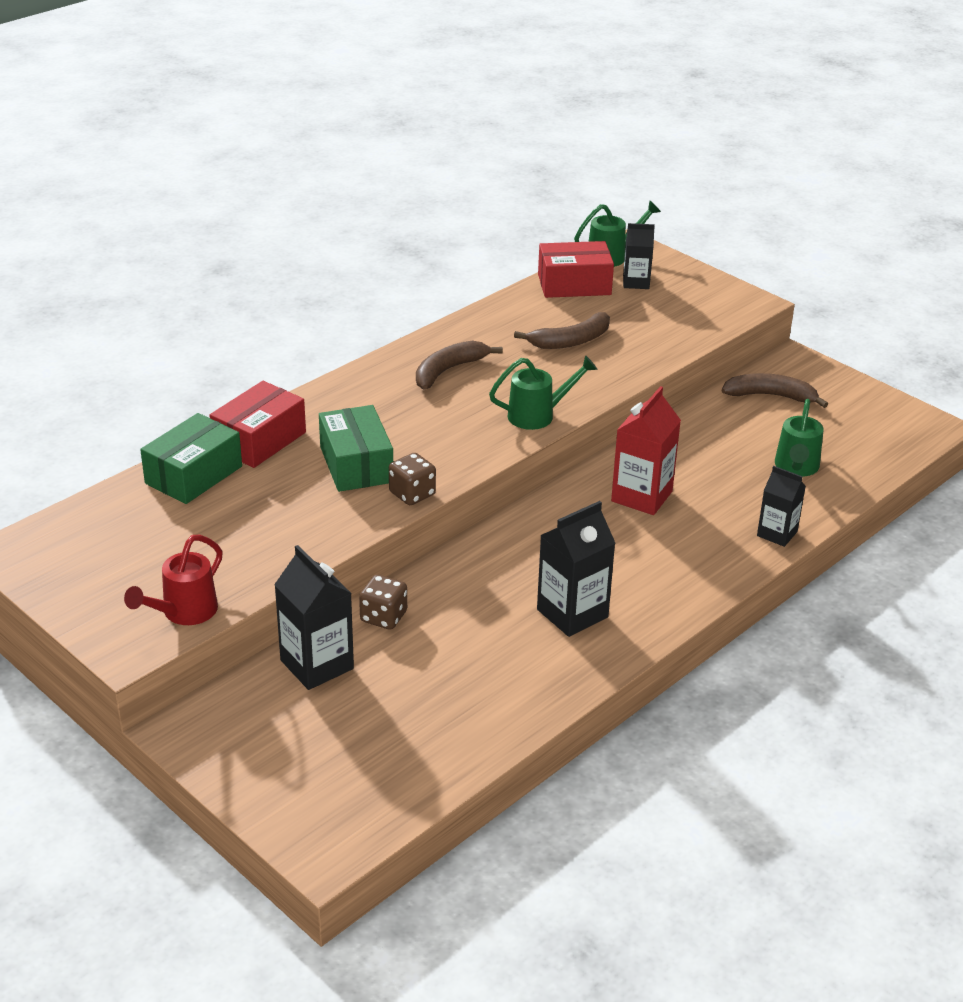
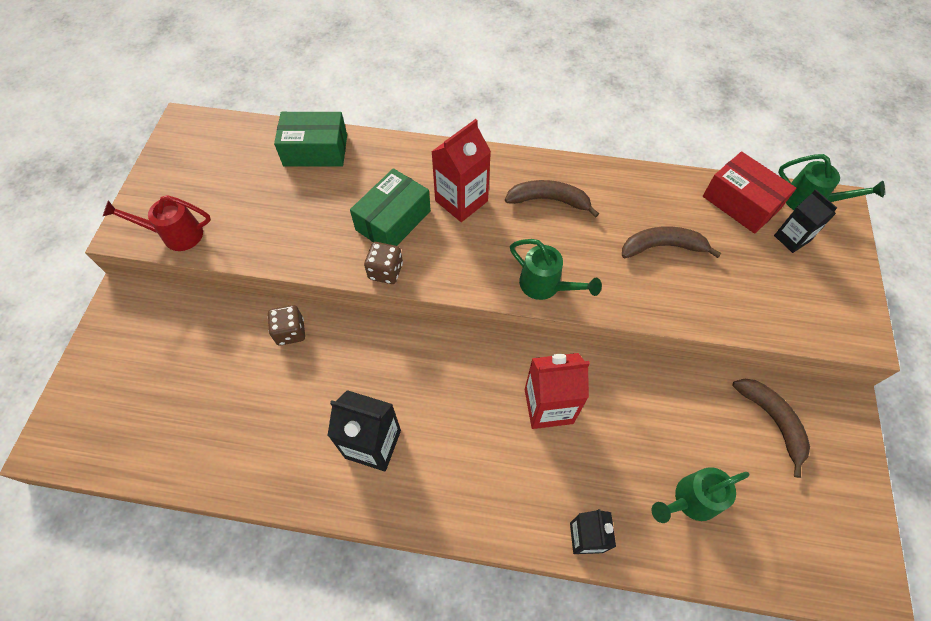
camera: 55 degrees right, 25 degrees up
(259, 440) = (377, 157): red box -> none
(317, 664) = (220, 327): black carton -> none
(385, 416) = (461, 201): none -> red carton
(570, 341) = (662, 247): brown banana -> brown banana turned 150 degrees clockwise

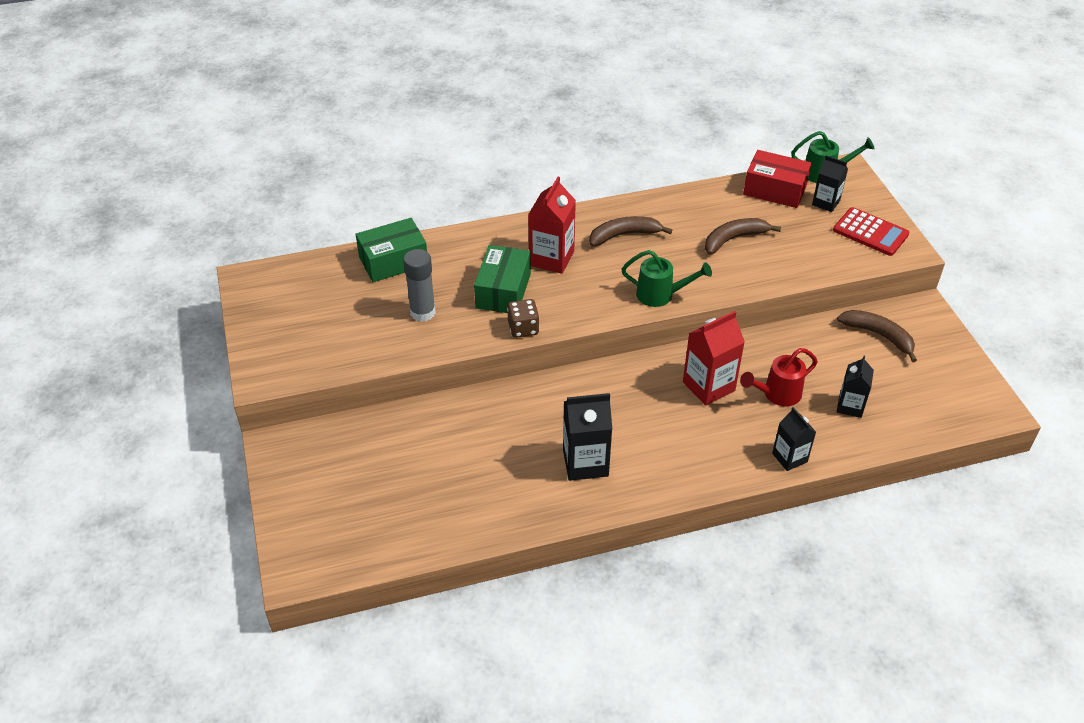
camera: 25 degrees left, 15 degrees down
(176, 235) = (313, 364): red watering can -> red watering can (777, 394)
(290, 332) = (456, 413): brown dice -> none
(305, 216) = (422, 312): none -> grey glue stick
(690, 500) = (850, 406): green watering can -> black carton
(825, 295) = (870, 232): none -> red calculator

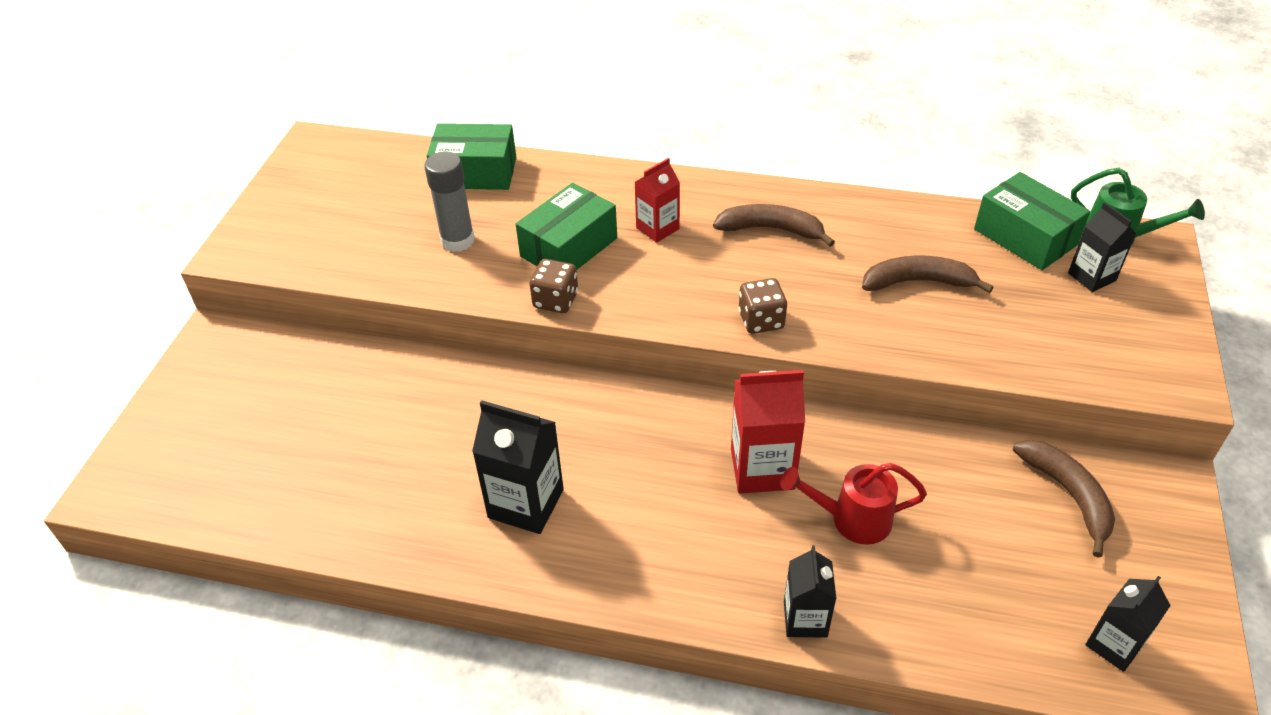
camera: 30 degrees right, 0 degrees up
(551, 258) = (657, 228): red carton -> red carton, size x0.64
(660, 295) = (761, 320): green watering can -> brown dice
(774, 190) = (1025, 237): red box -> green box
(850, 406) = (951, 582): black carton -> black carton (1114, 645)
(870, 232) = (1135, 339): red calculator -> none

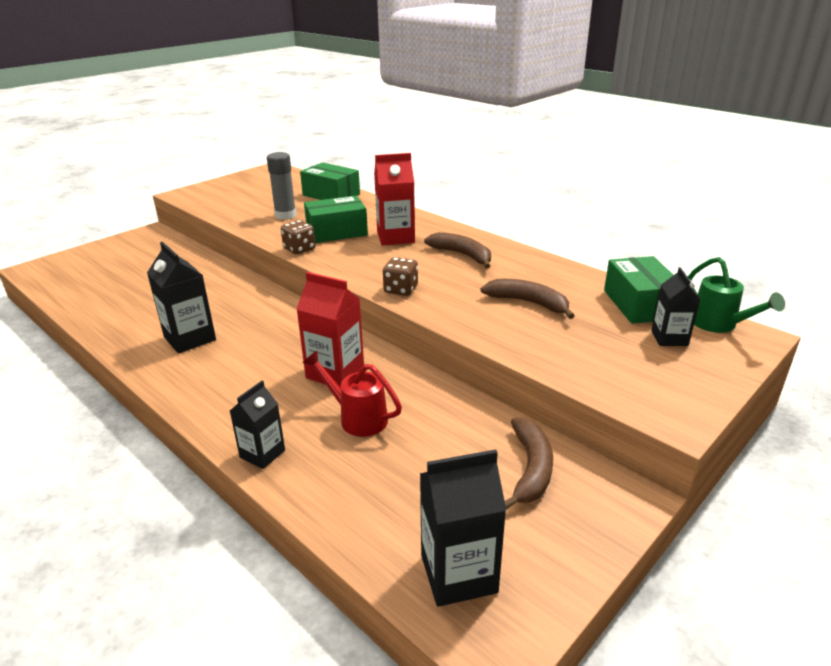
camera: 30 degrees right, 15 degrees down
(657, 228) = (395, 237): red carton -> red carton, size x1.57
(1114, 645) = (458, 574): black carton -> black carton, size x1.57

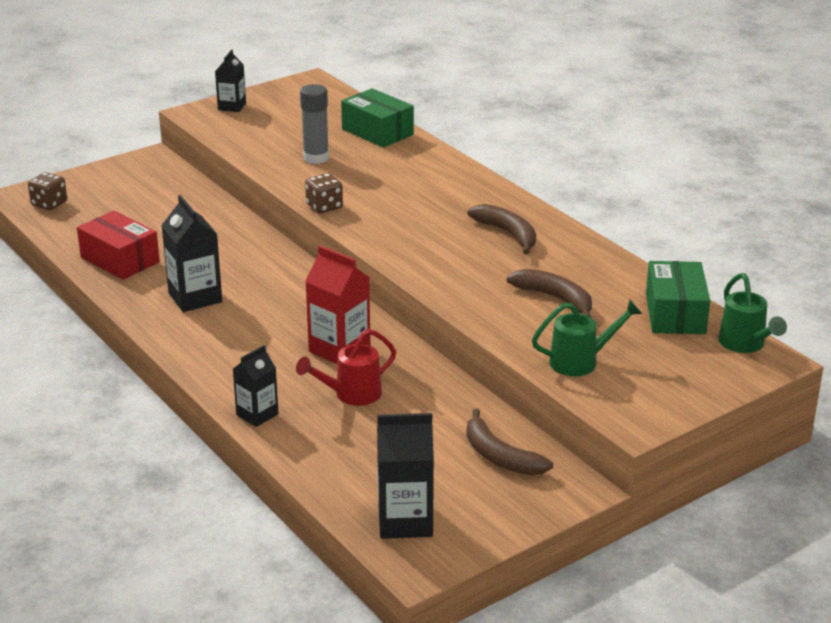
camera: 10 degrees right, 0 degrees up
(118, 312) = (120, 259): none -> red box
(336, 232) = (372, 188): green box -> none
(357, 418) = (352, 395): red watering can -> red watering can turned 75 degrees counterclockwise
(395, 237) = (438, 202): red carton -> none
(401, 289) = (424, 269): brown dice -> brown dice (49, 204)
(530, 469) = (499, 456): brown banana -> brown banana turned 120 degrees clockwise
(582, 358) = (580, 361): none -> green watering can
(669, 338) = (682, 352): black carton -> black carton (232, 106)

